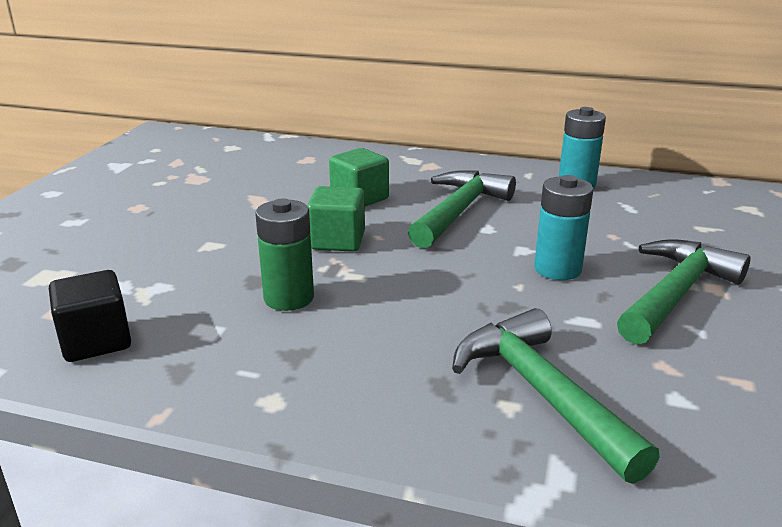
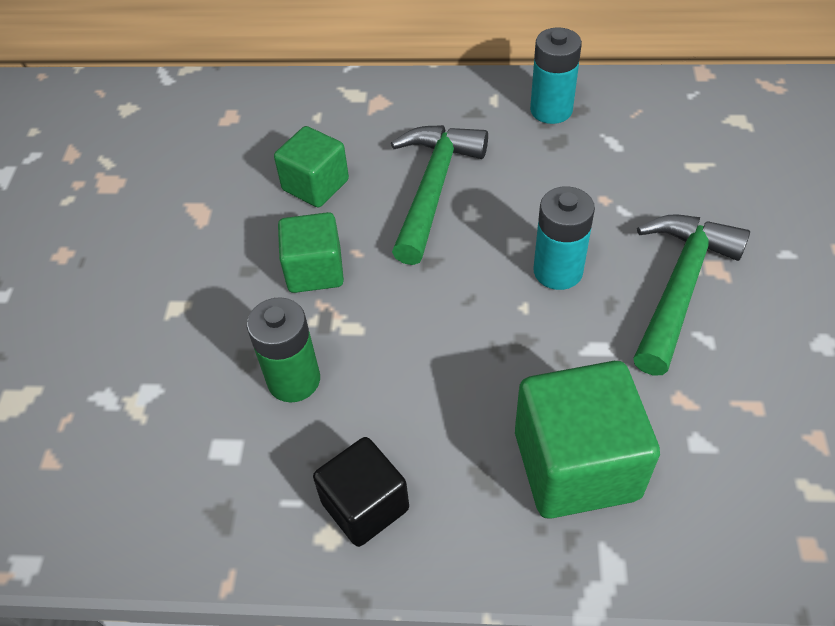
camera: 10 degrees left, 25 degrees up
(96, 341) = (117, 494): black cube -> black cube (365, 505)
(541, 392) = (576, 465): green hammer -> green cube

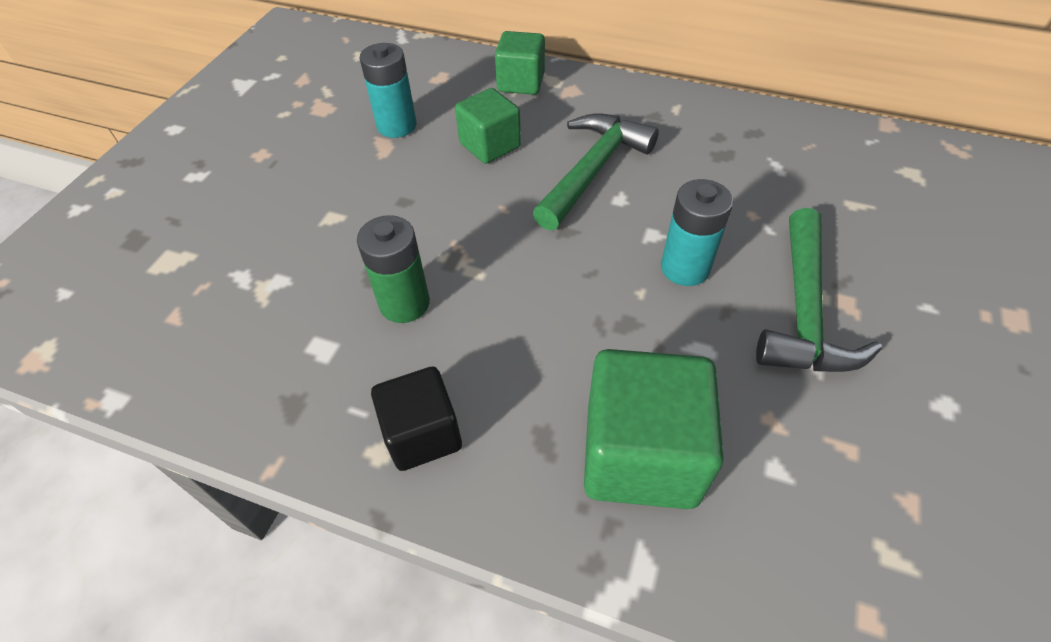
camera: 15 degrees right, 0 degrees up
(315, 270) = (461, 215): green cube -> green cube (521, 82)
(551, 110) = (727, 127): turquoise battery -> turquoise battery (397, 126)
(680, 286) = (804, 311): green hammer -> green hammer turned 150 degrees clockwise

